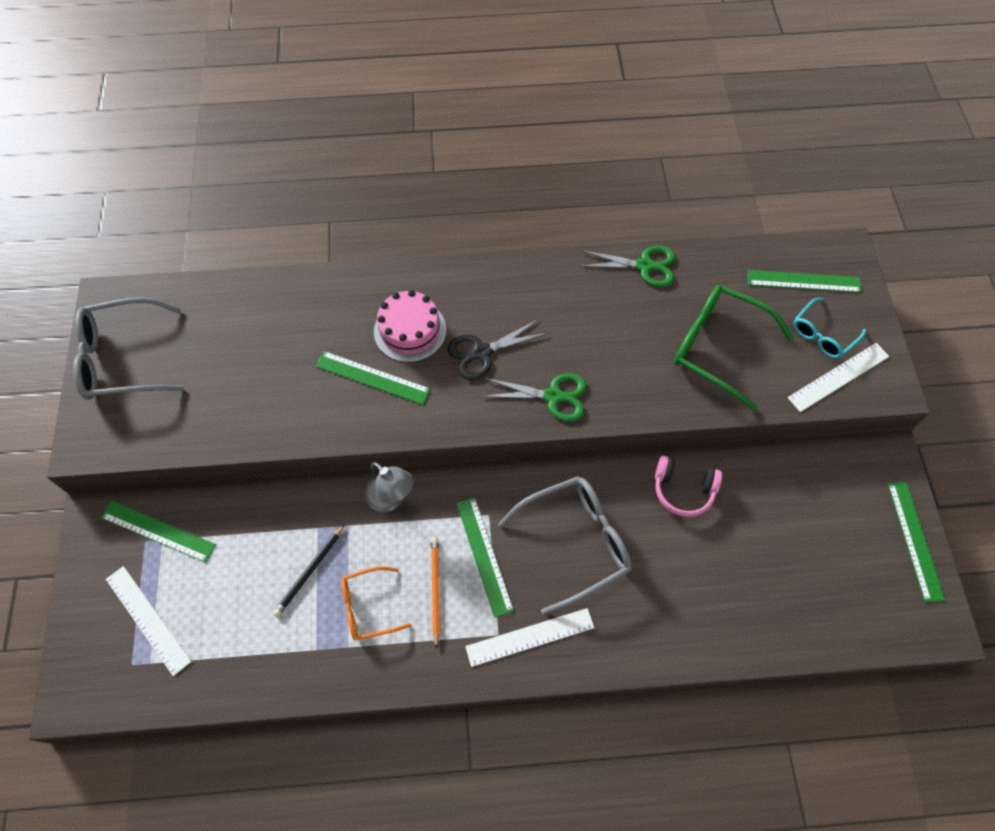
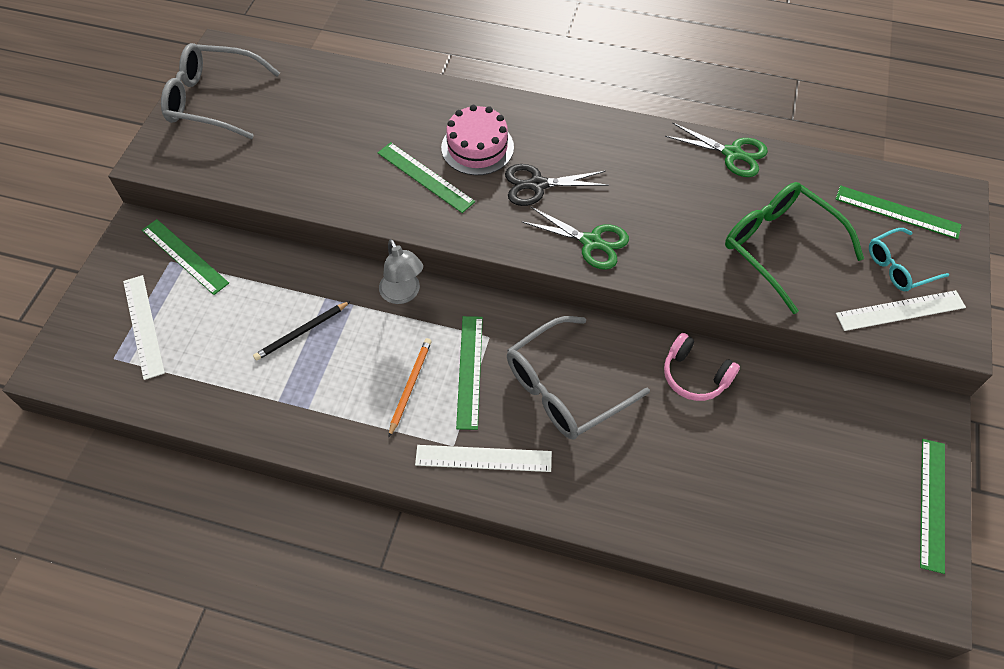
camera: 20 degrees right, 5 degrees down
(368, 607) = (341, 380): orange glasses -> none
(575, 542) = (564, 388): grey glasses -> grey glasses turned 150 degrees clockwise

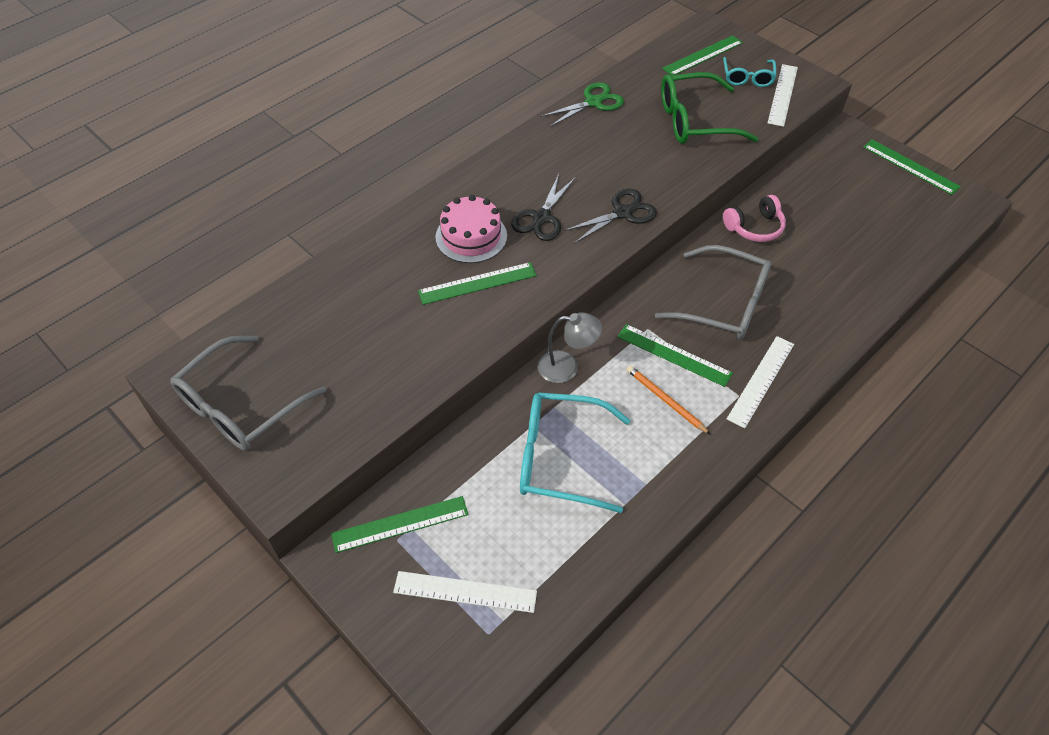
camera: 60 degrees left, 5 degrees down
(301, 332) = (560, 458): black pencil -> turquoise glasses
(564, 388) = (724, 304): grey glasses -> grey glasses turned 60 degrees counterclockwise
(591, 242) = (622, 212): green scissors -> black scissors

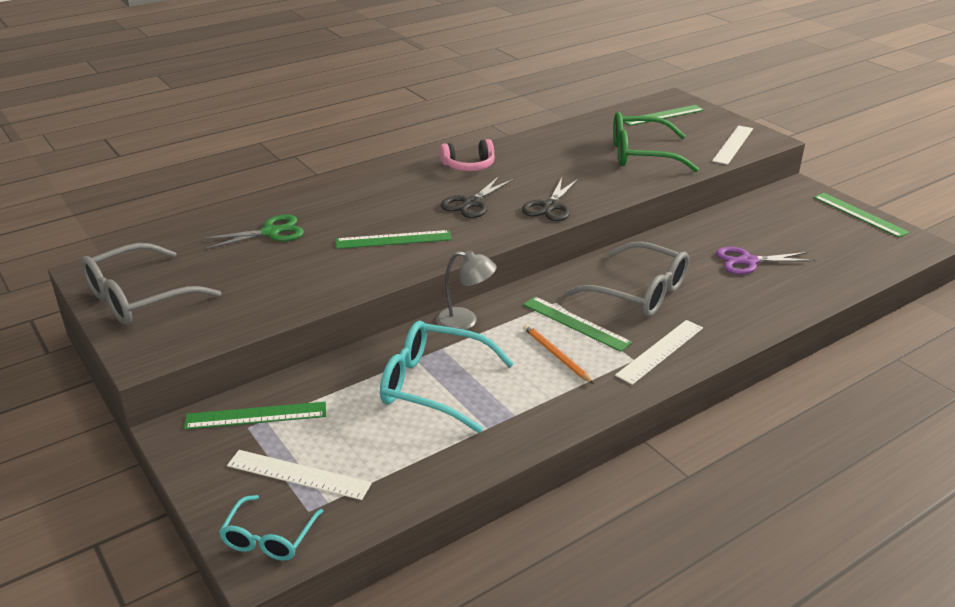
camera: 10 degrees right, 20 degrees down
(471, 236) = (400, 209): pink cake -> none
(593, 102) = (549, 136): green scissors -> green scissors (271, 232)
(622, 212) = (550, 206): black scissors -> black scissors turned 135 degrees clockwise
(747, 78) = (702, 132): turquoise glasses -> turquoise glasses (269, 538)
(754, 227) = (686, 242): pink headphones -> pink headphones (469, 166)
(818, 247) = (748, 261): none -> purple scissors

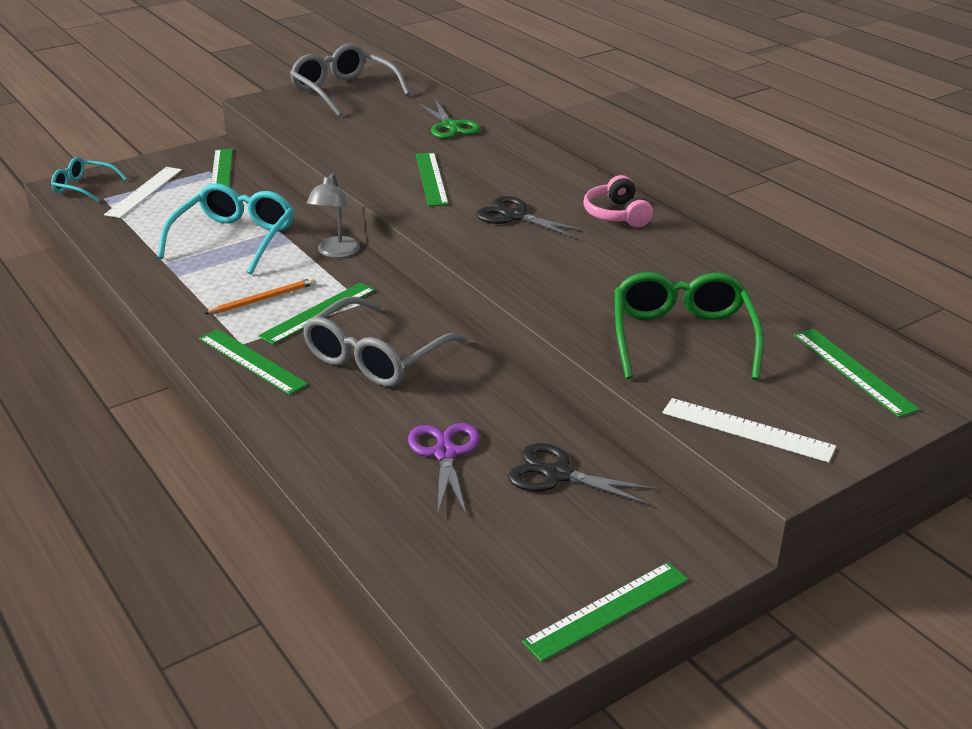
camera: 90 degrees right, 0 degrees up
(550, 206) = (508, 262): black scissors -> black scissors (557, 475)
(660, 351) = (251, 361): white ruler -> green ruler

